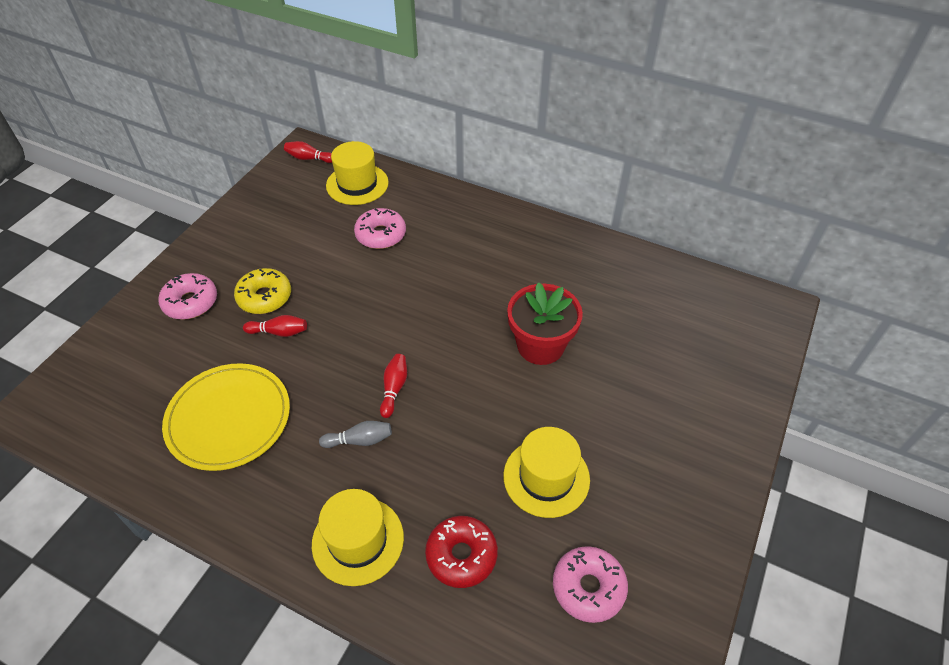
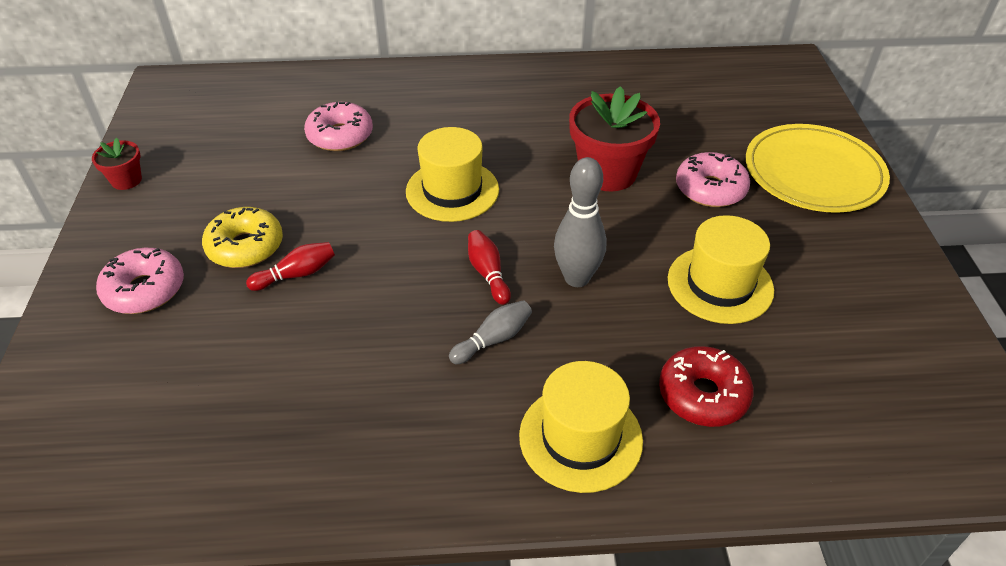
camera: 30 degrees left, 5 degrees down
(229, 418) = (308, 390): yellow plate -> yellow plate (813, 172)
(233, 216) = (126, 180): none -> red flower pot
(309, 158) = (181, 91): red bowling pin -> none
(357, 184) = (267, 97): yellow hat -> yellow hat (452, 190)
(449, 421) = (577, 278): none -> grey bowling pin
(588, 587) = (847, 360): pink donut -> pink donut (710, 189)

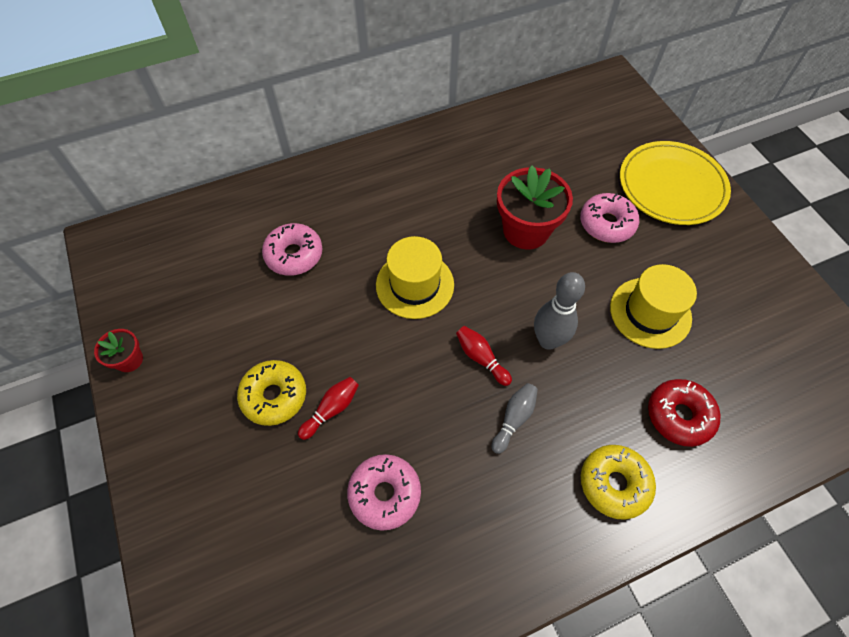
camera: 20 degrees left, 15 degrees up
(145, 290) = (211, 469): pink donut -> pink donut (385, 494)
(580, 437) = (614, 484): yellow hat -> yellow donut

